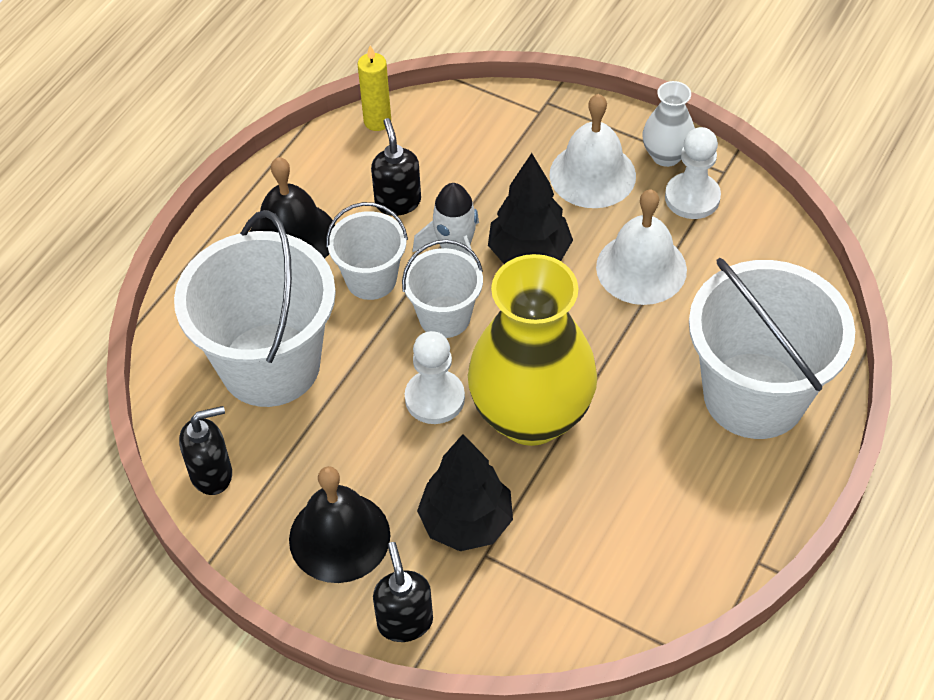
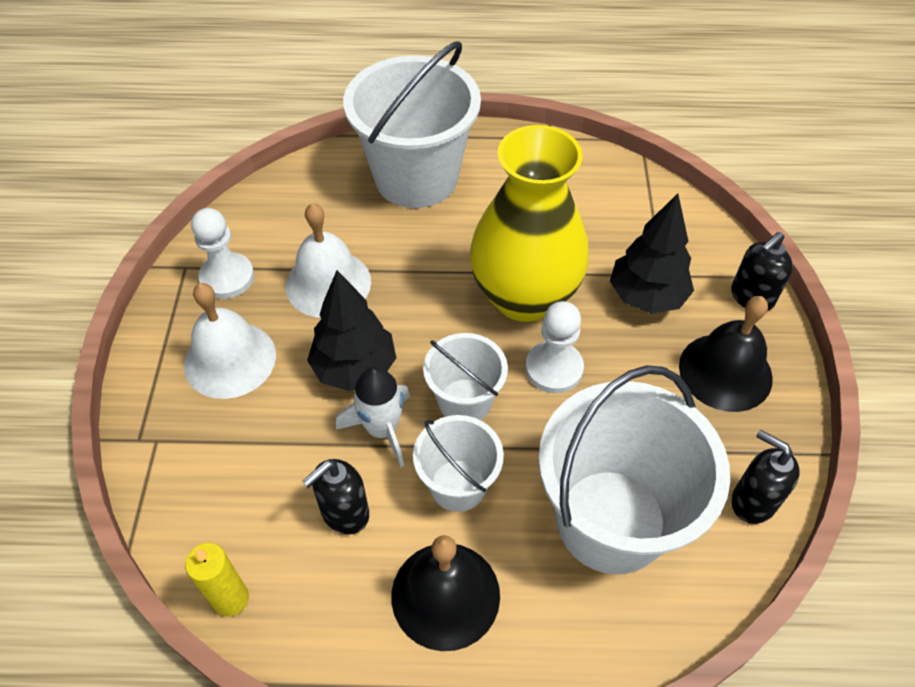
camera: 120 degrees left, 0 degrees up
(666, 155) = (180, 313): white vase -> none

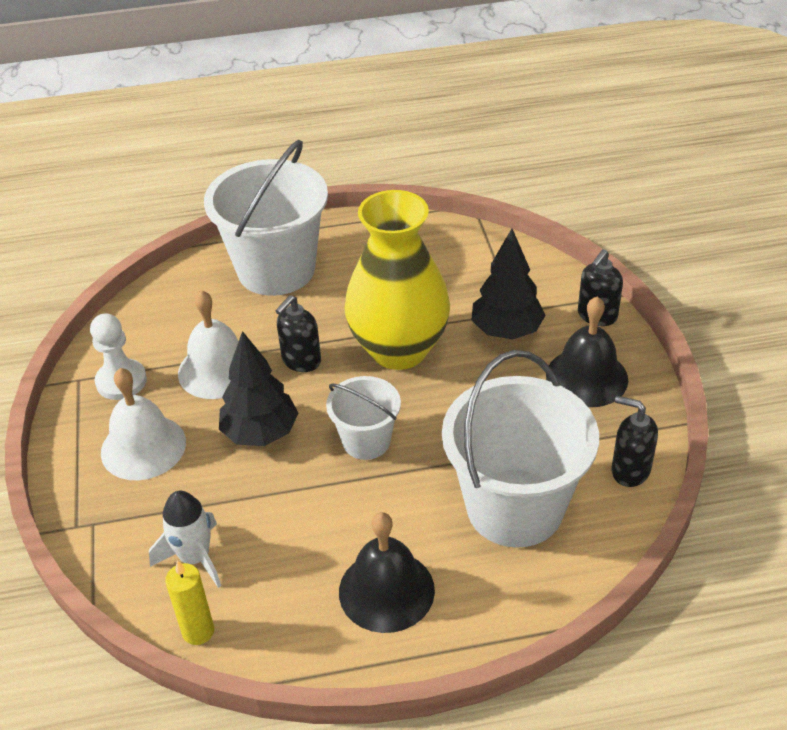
camera: 10 degrees left, 10 degrees down
(344, 513) = (281, 547): black soap dispenser -> black soap dispenser (301, 361)
(382, 429) = (298, 476): white rocket -> white rocket (195, 558)
(458, 485) = (376, 506): white bucket -> none
(554, 368) = (438, 401): white pawn -> none

